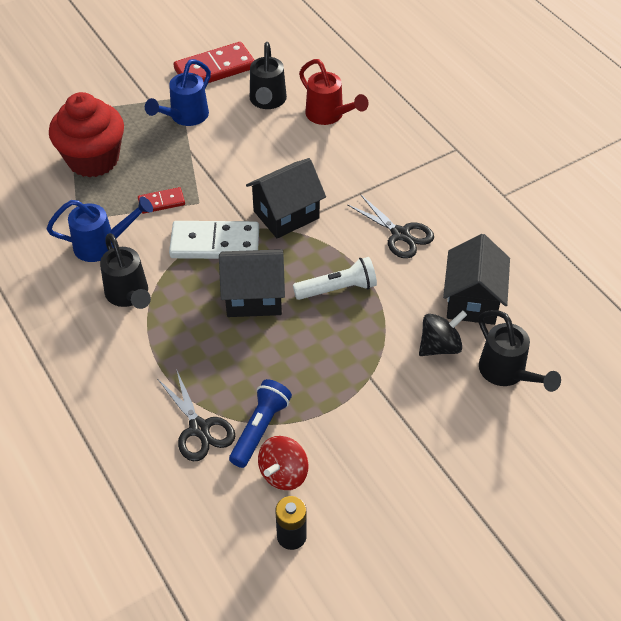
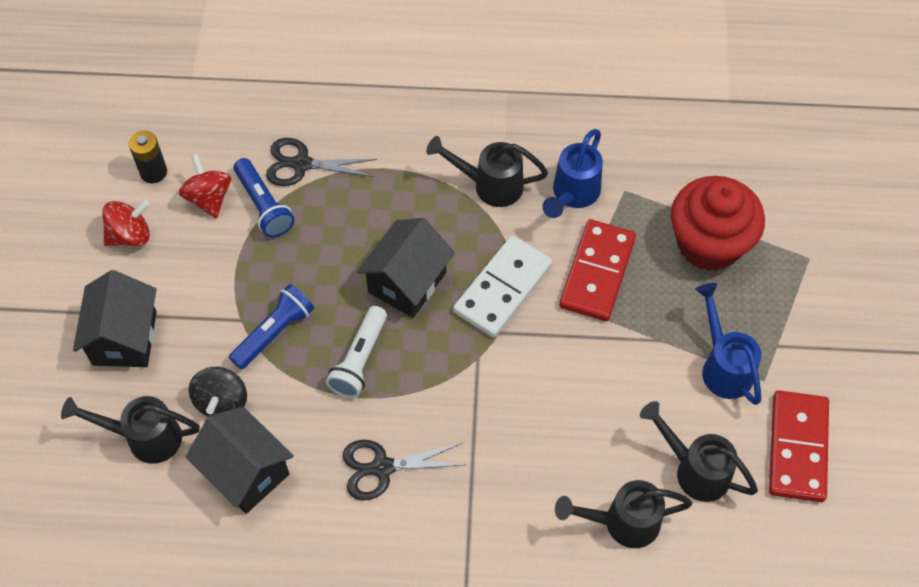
camera: 125 degrees right, 10 degrees up
(161, 202) = (597, 273): red domino -> red domino, size x1.90
(286, 215) = (493, 376): black house -> black house (124, 338)
(329, 116) = (622, 522): red watering can -> black watering can
(361, 350) = (274, 332): none -> blue flashlight
(364, 507) = (130, 235): none -> red spinning top

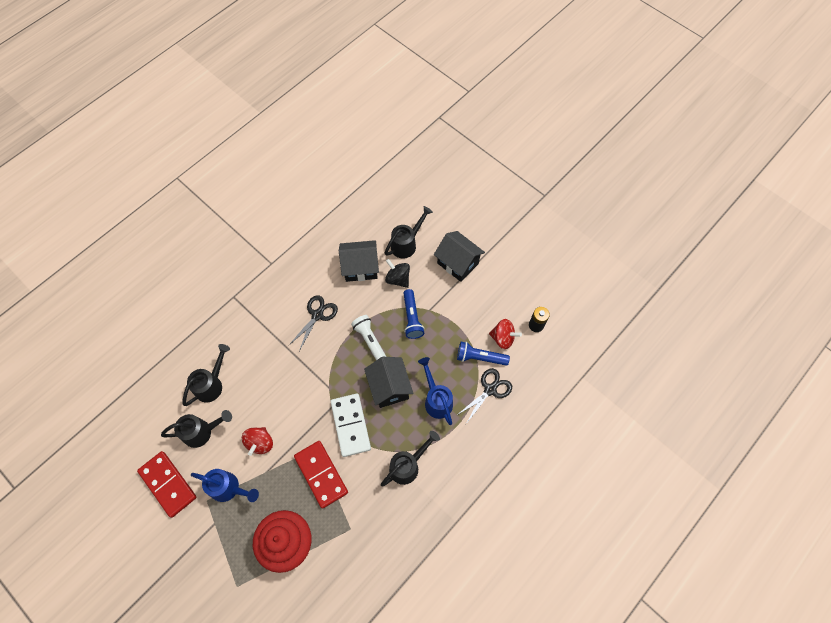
camera: 130 degrees right, 5 degrees up
(130, 235) = (508, 295): red spinning top -> red spinning top (260, 443)
(572, 195) = (369, 500): blue watering can -> blue watering can (436, 399)

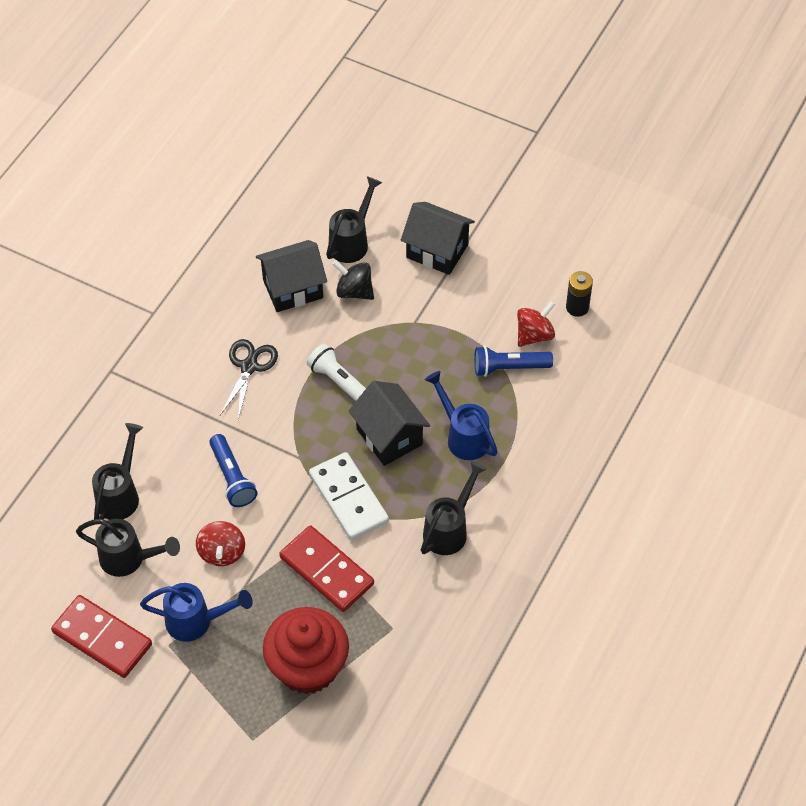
camera: 15 degrees left, 10 degrees down
(202, 432) = (129, 559): black watering can -> black watering can turned 45 degrees clockwise
(412, 318) = (392, 339): blue flashlight -> blue flashlight (232, 478)
(490, 389) = (537, 405): black scissors -> none
(503, 338) = (534, 335): red spinning top -> red spinning top turned 45 degrees counterclockwise

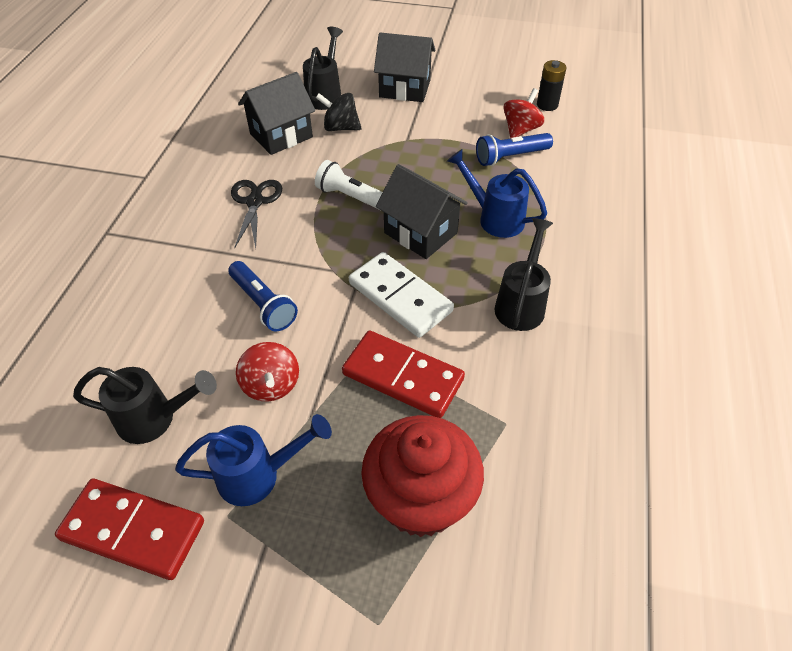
camera: 15 degrees left, 5 degrees down
(120, 494) = (134, 348): black watering can -> none

